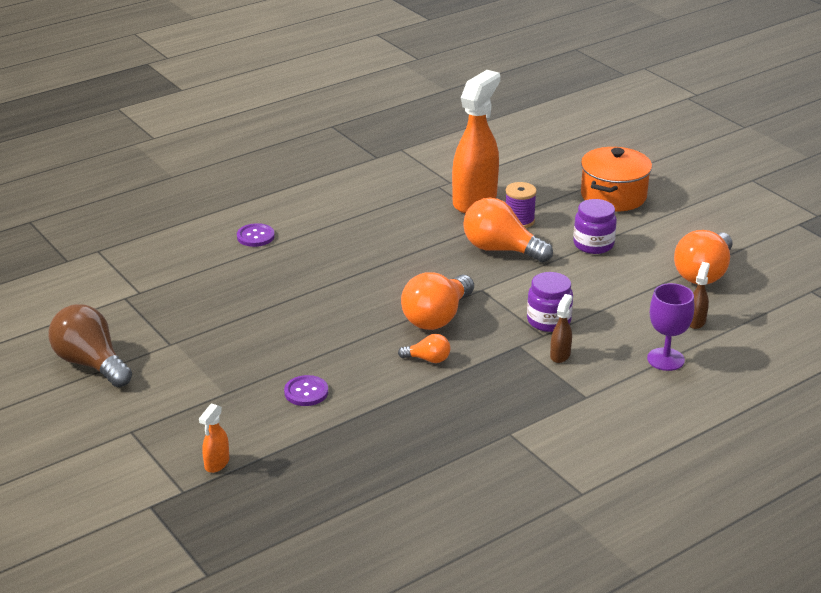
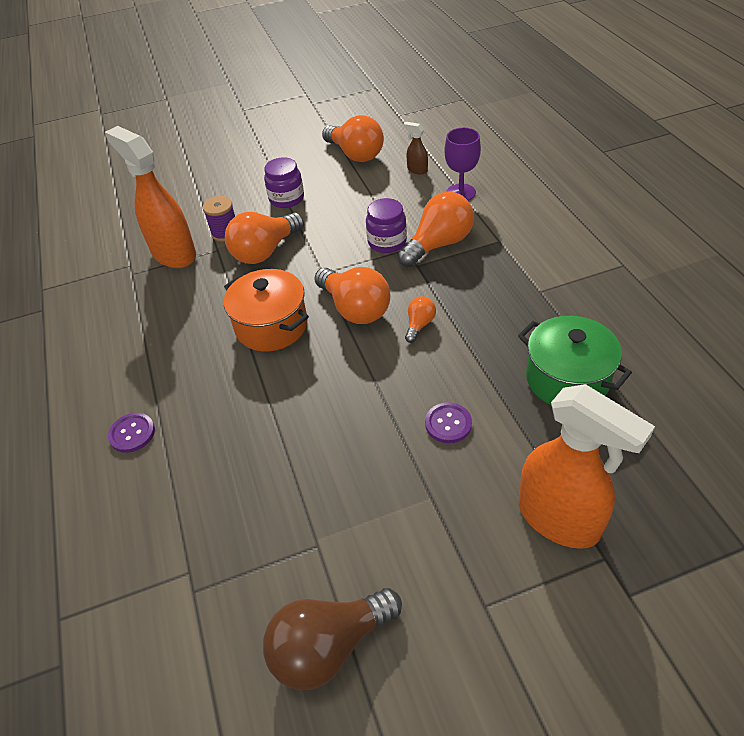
camera: 70 degrees left, 15 degrees up
(216, 464) = (559, 519): orange spray bottle -> orange spray bottle, size x2.38
(383, 459) = (567, 379): none -> green pot
(560, 355) = (438, 244): brown spray bottle -> orange light bulb
(613, 196) = (220, 176): orange pot -> orange pot (271, 326)

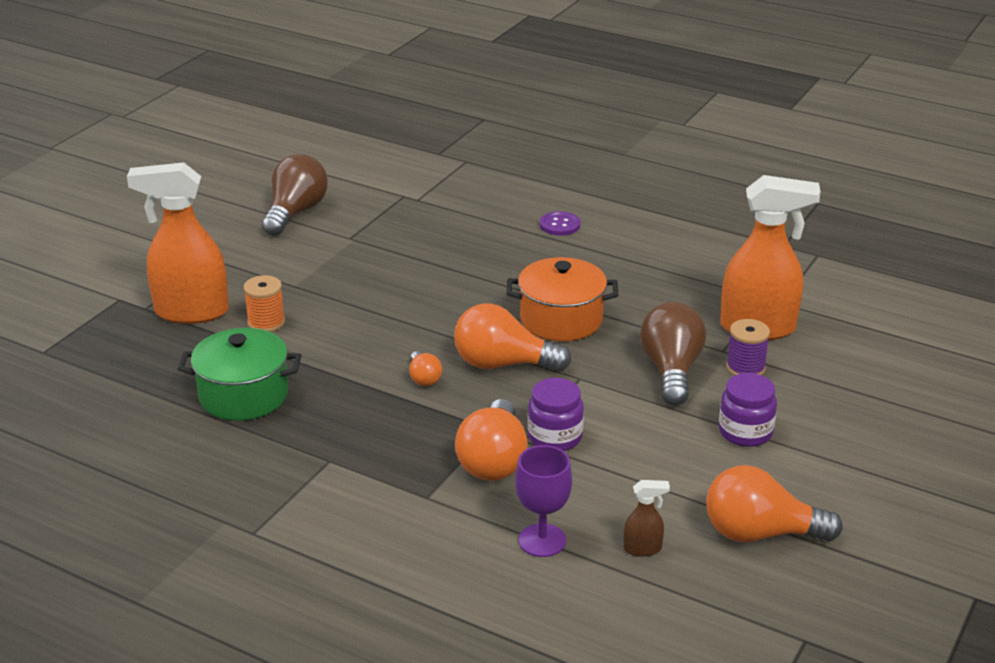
camera: 135 degrees right, 15 degrees down
(265, 251) = (671, 370): orange light bulb -> brown light bulb
(448, 424) = (322, 325): purple button -> none
(494, 457) = (266, 322): none -> orange spool

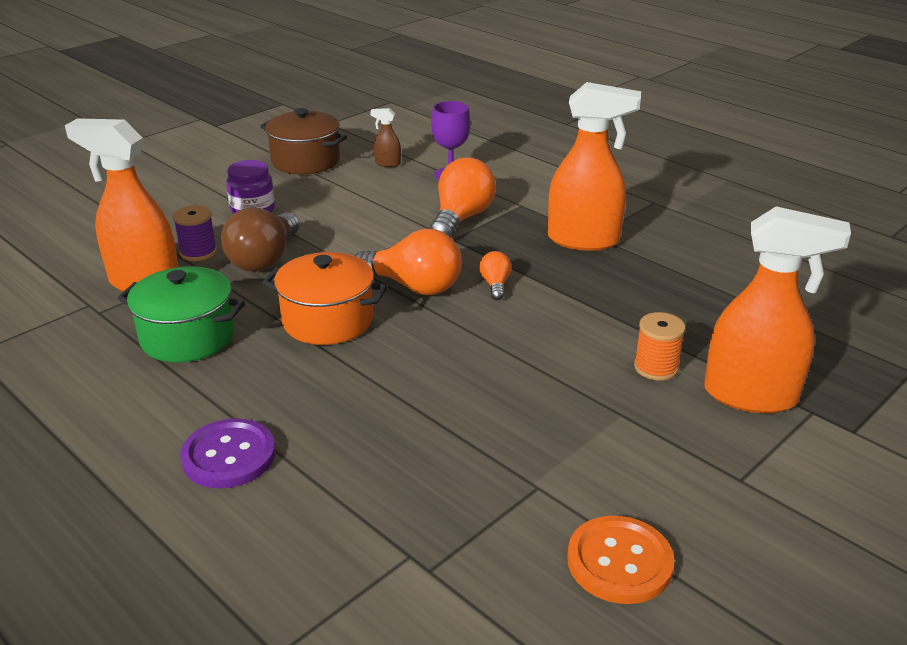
camera: 165 degrees left, 0 degrees up
(243, 395) = (672, 294): green pot -> green pot (187, 337)
(295, 212) = (619, 562): brown light bulb -> orange button
(340, 451) = (584, 240): none -> orange spray bottle
(555, 437) = (403, 226): purple jar -> none
(559, 225) = (229, 456): purple button -> purple button, size x1.53
(760, 533) = (305, 161): orange light bulb -> brown pot

